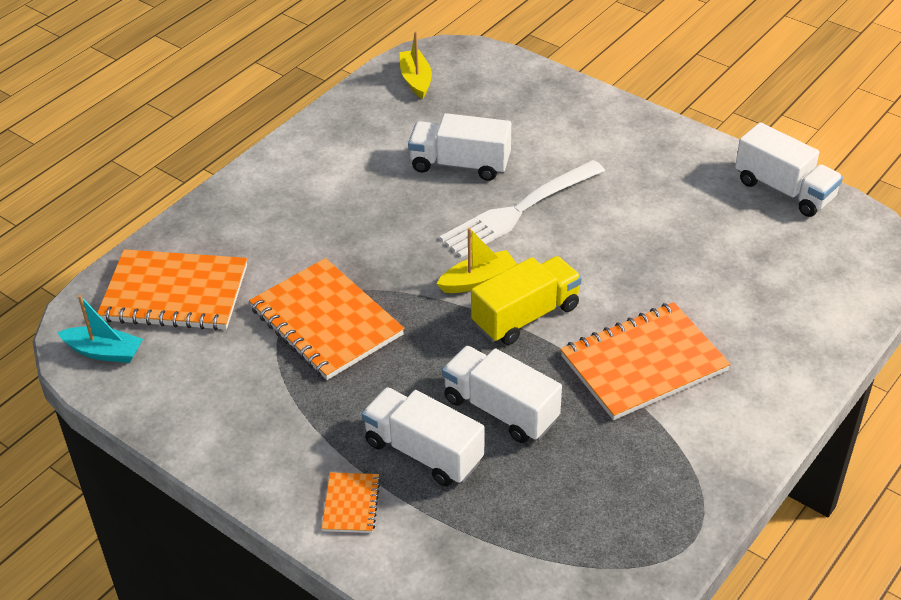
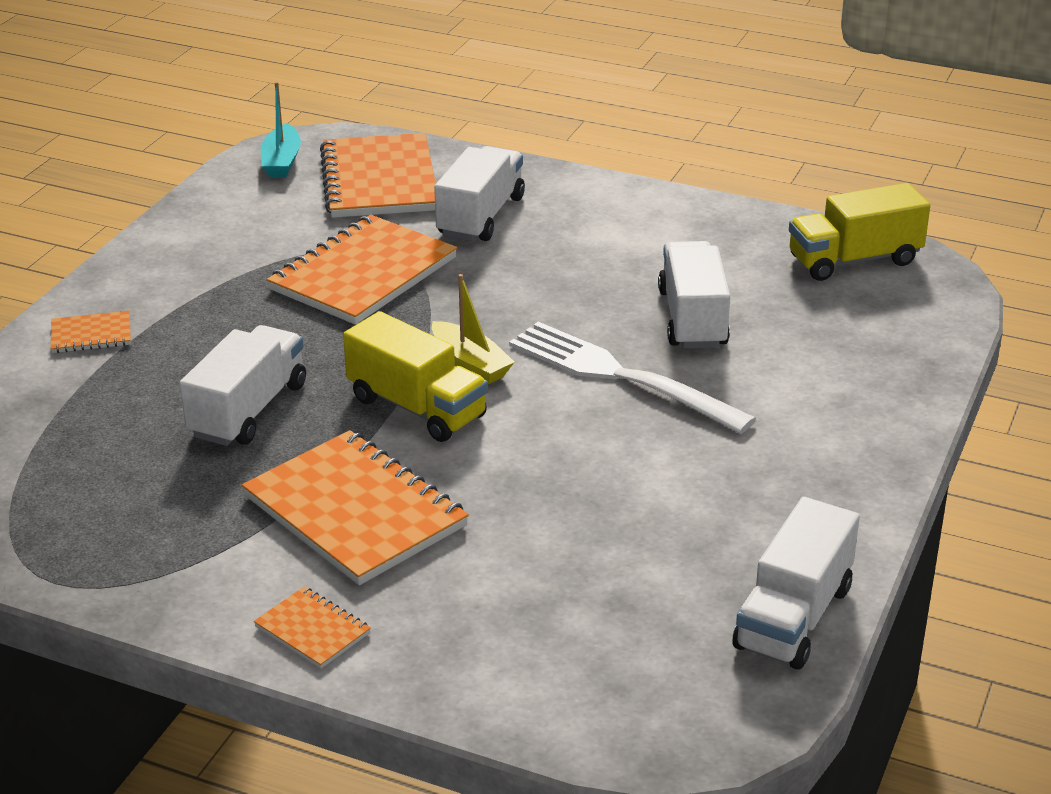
camera: 75 degrees right, 10 degrees down
(416, 80) = (854, 260): yellow boat -> yellow truck
(423, 452) = (172, 367): white truck -> white truck (481, 216)
(768, 399) = (313, 630): none -> orange notebook

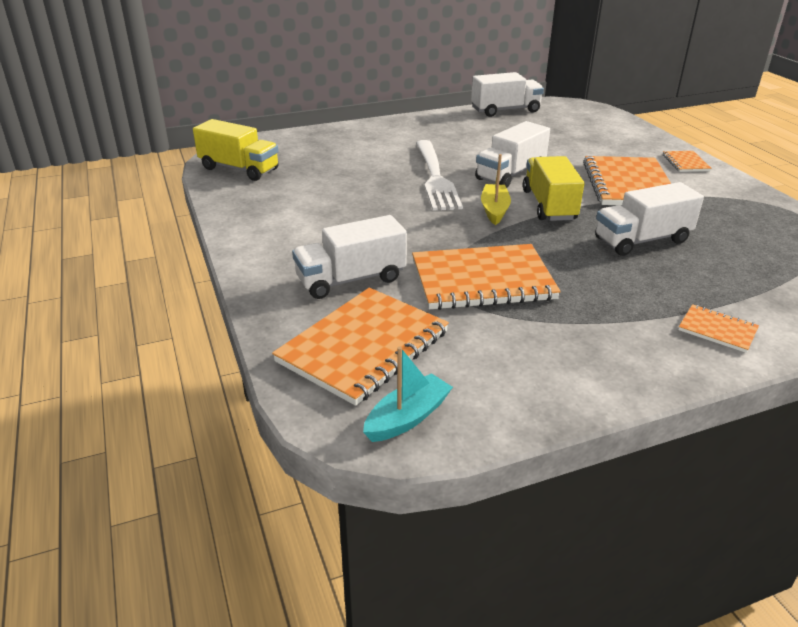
camera: 135 degrees left, 0 degrees up
(692, 319) = (359, 181): white truck -> white truck (510, 174)

